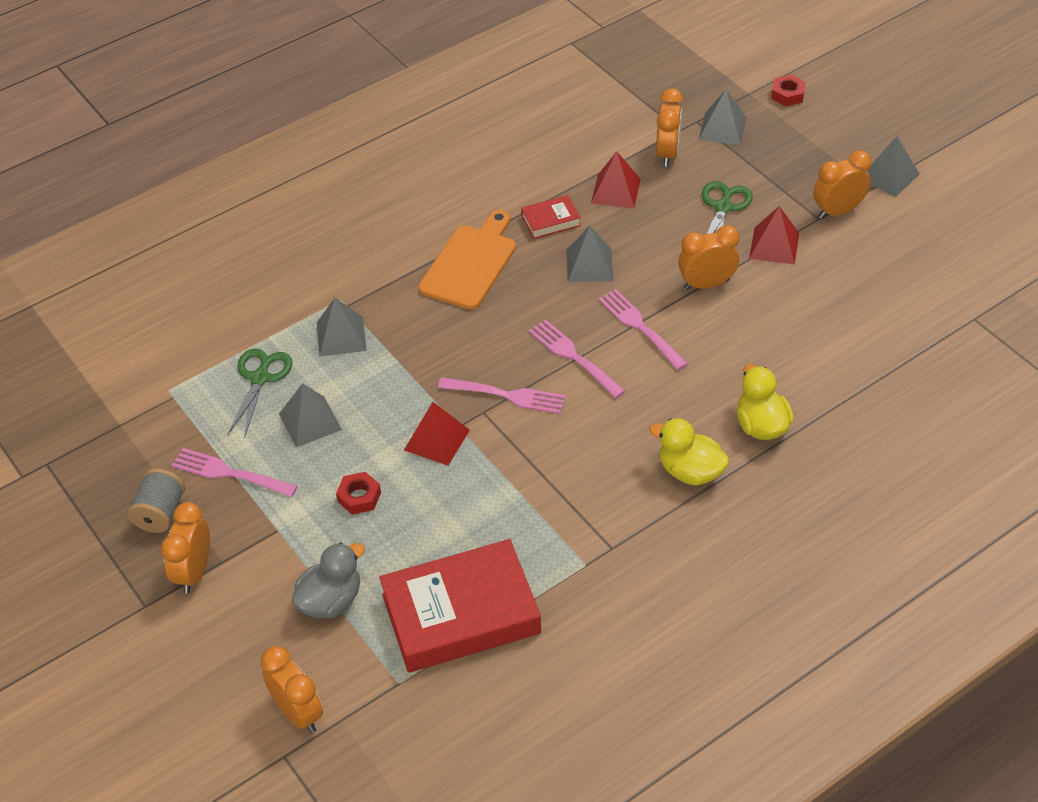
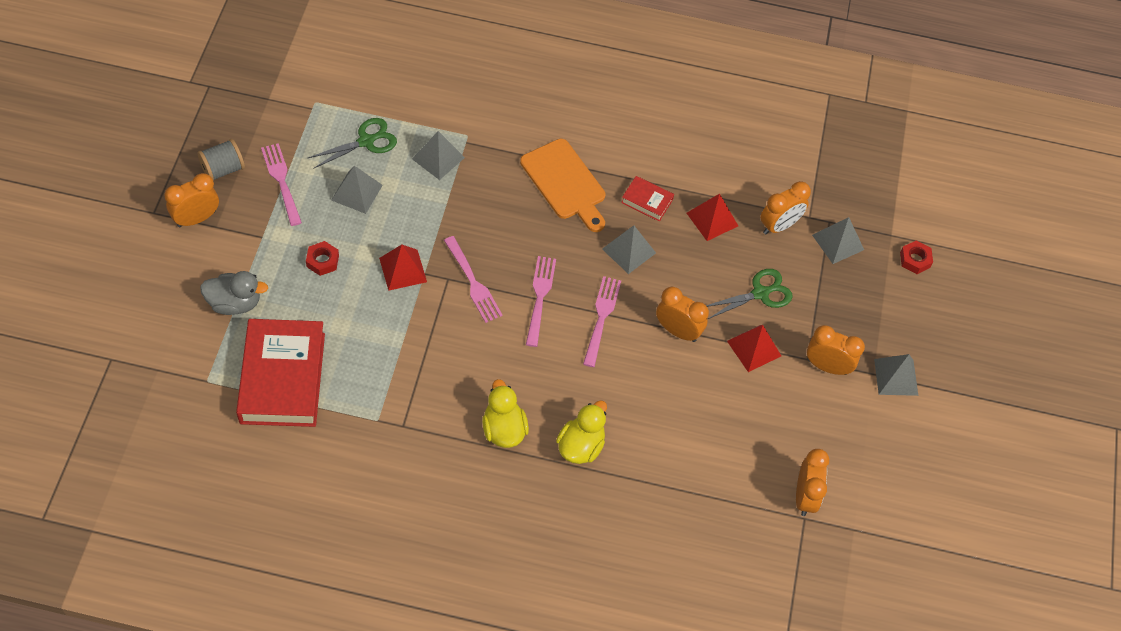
camera: 40 degrees right, 10 degrees up
(298, 713) = (144, 344): orange clock -> orange clock (804, 496)
(461, 613) = (283, 378): red book -> red book turned 60 degrees clockwise
(470, 263) = (565, 183): orange cutting board -> orange cutting board turned 75 degrees clockwise

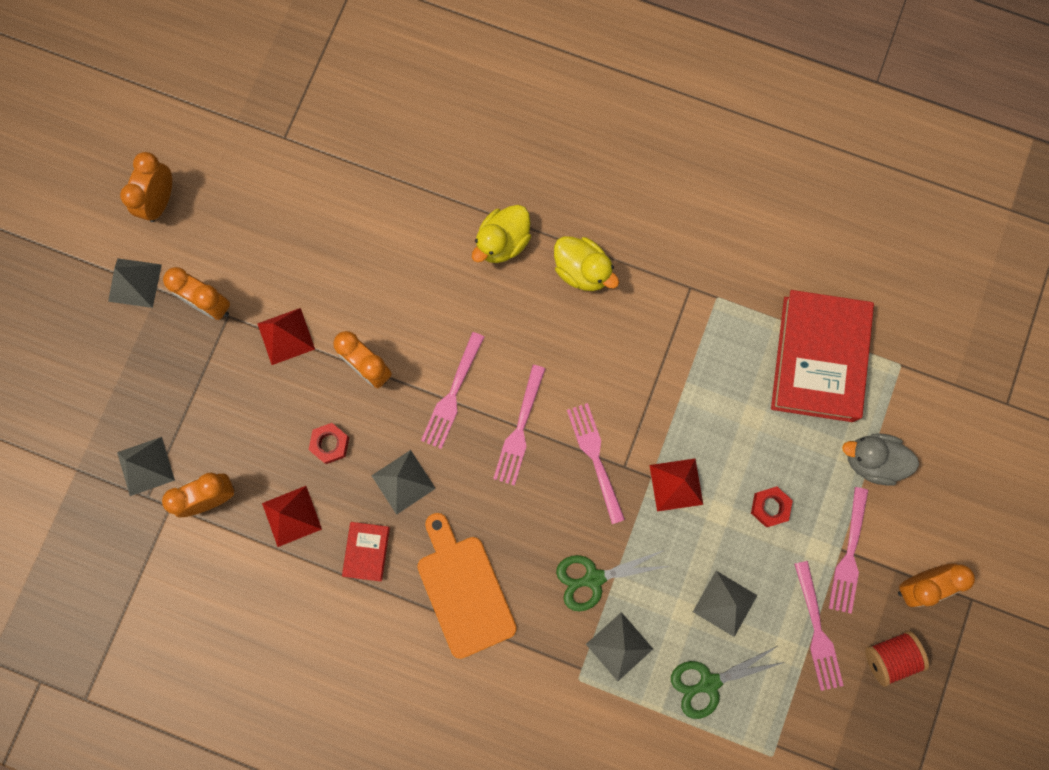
camera: 165 degrees left, 20 degrees up
(223, 169) = (889, 657): grey spool -> red spool
(255, 234) = (849, 554): none -> pink fork
(504, 429) = (582, 270): yellow duck -> yellow duck turned 45 degrees counterclockwise
(647, 201) = (367, 551): red book -> red book turned 60 degrees clockwise
(760, 293) = (260, 406): green scissors -> green scissors (594, 578)
(804, 496) = (277, 160): orange clock -> orange clock (160, 201)
(915, 260) = (60, 431): red nut -> red nut (330, 444)

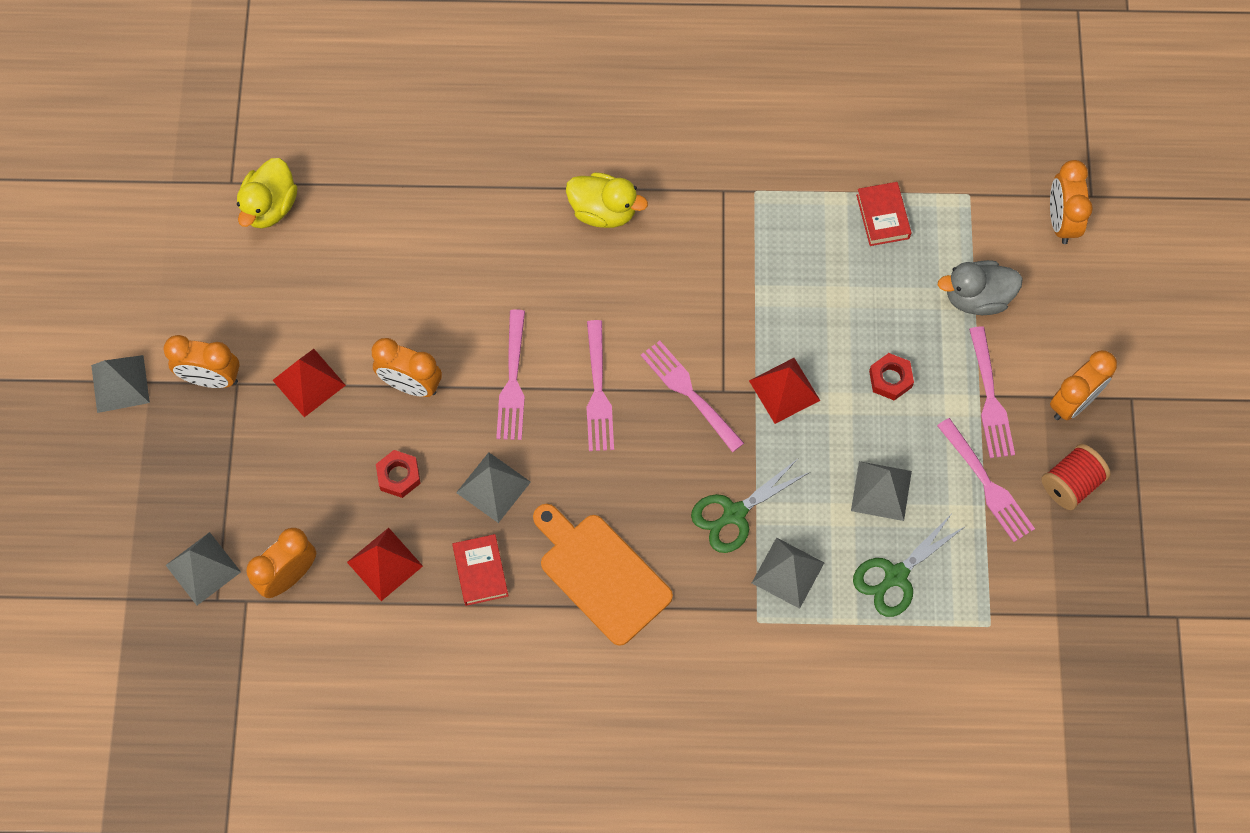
camera: 20 degrees left, 10 degrees down
(160, 201) = (117, 291): orange clock -> orange clock (1061, 221)
(502, 242) = (508, 211): yellow duck -> yellow duck (270, 206)
(818, 359) = (882, 217): red book -> red book, size x0.45

